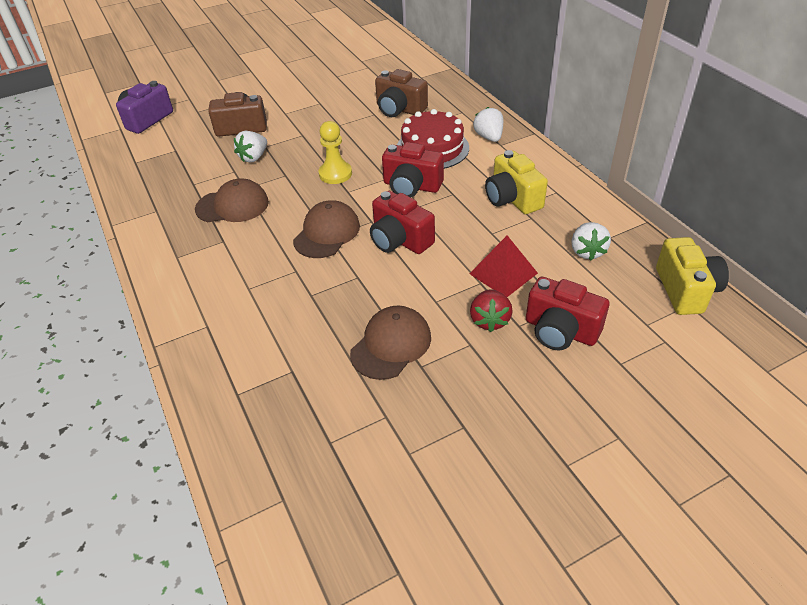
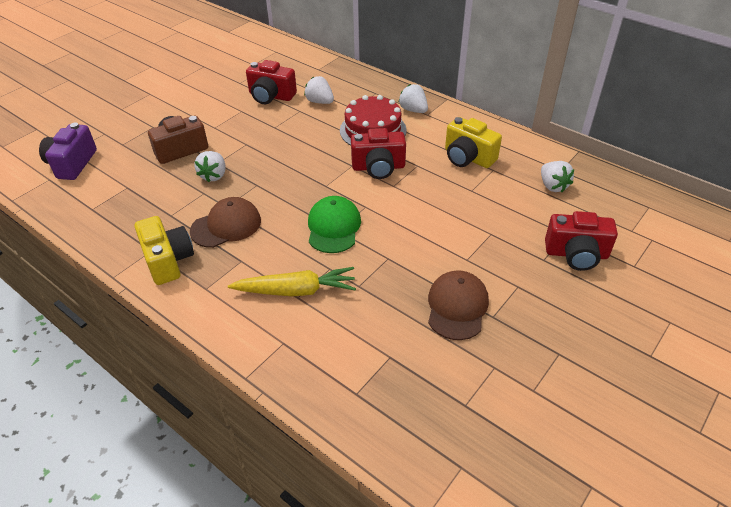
camera: 25 degrees left, 0 degrees up
(251, 282) = (296, 290): none -> yellow carrot
(327, 233) = (333, 227): brown cap -> green cap
(335, 174) = (303, 172): yellow pawn -> none
(399, 109) = (320, 102): brown camera -> white strawberry
(399, 240) = (401, 216): red camera -> red camera (271, 96)
(489, 320) = (519, 262): red strawberry -> none
(503, 273) = (503, 221): red pyramid -> none
(686, 290) = (640, 196): yellow camera -> yellow camera (168, 261)

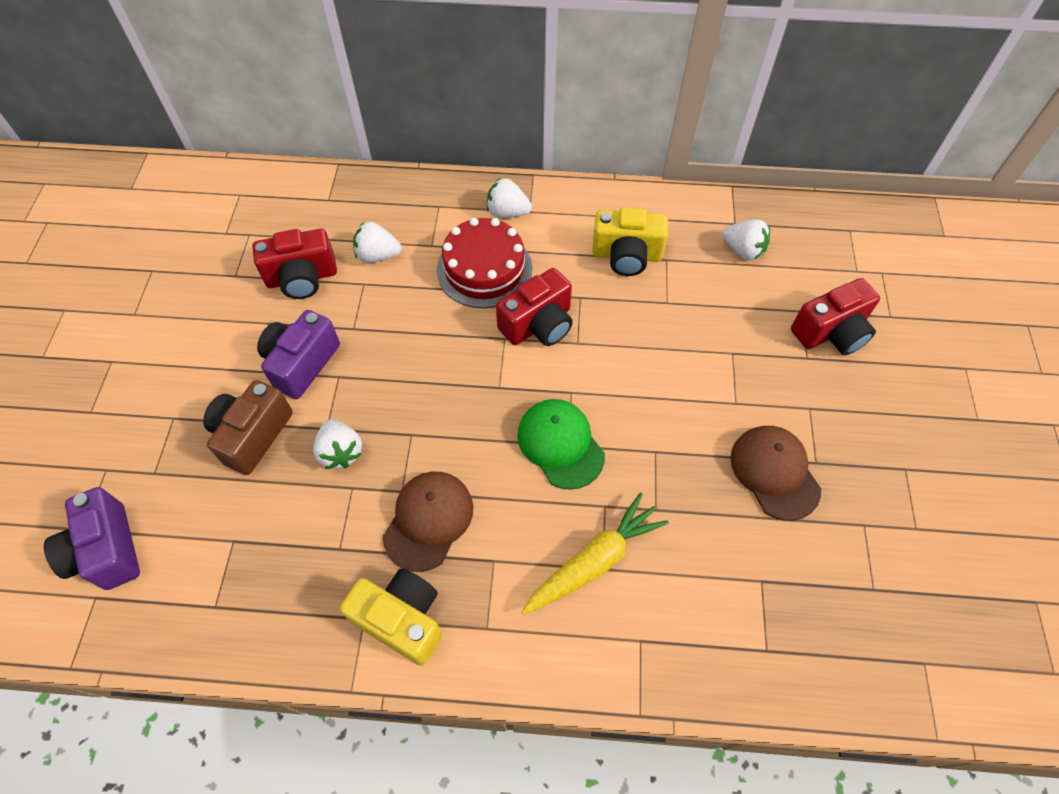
camera: 35 degrees left, 15 degrees up
(234, 131) = (301, 363): none -> purple camera

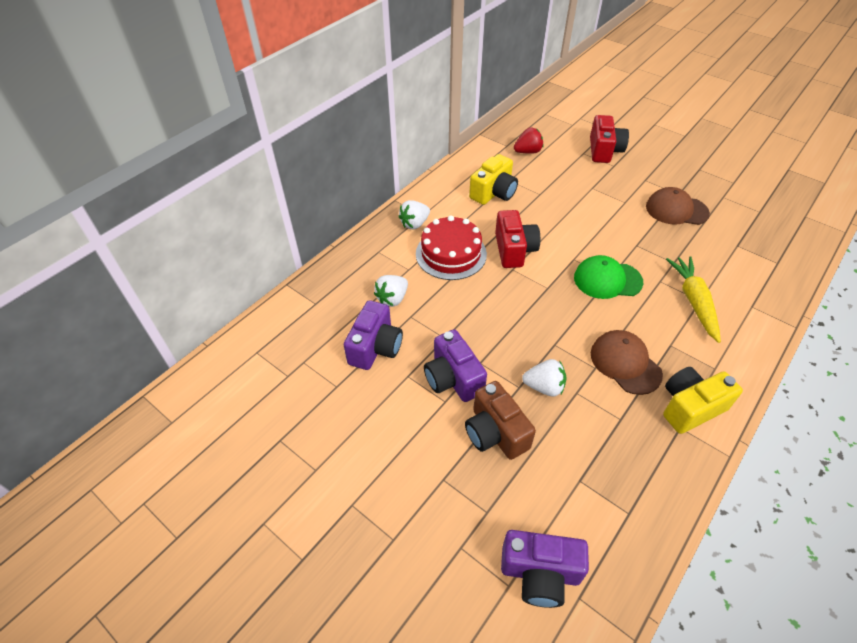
camera: 55 degrees left, 10 degrees down
(302, 278) = (375, 347): red camera -> purple camera
(743, 250) = (528, 152): white strawberry -> red strawberry

